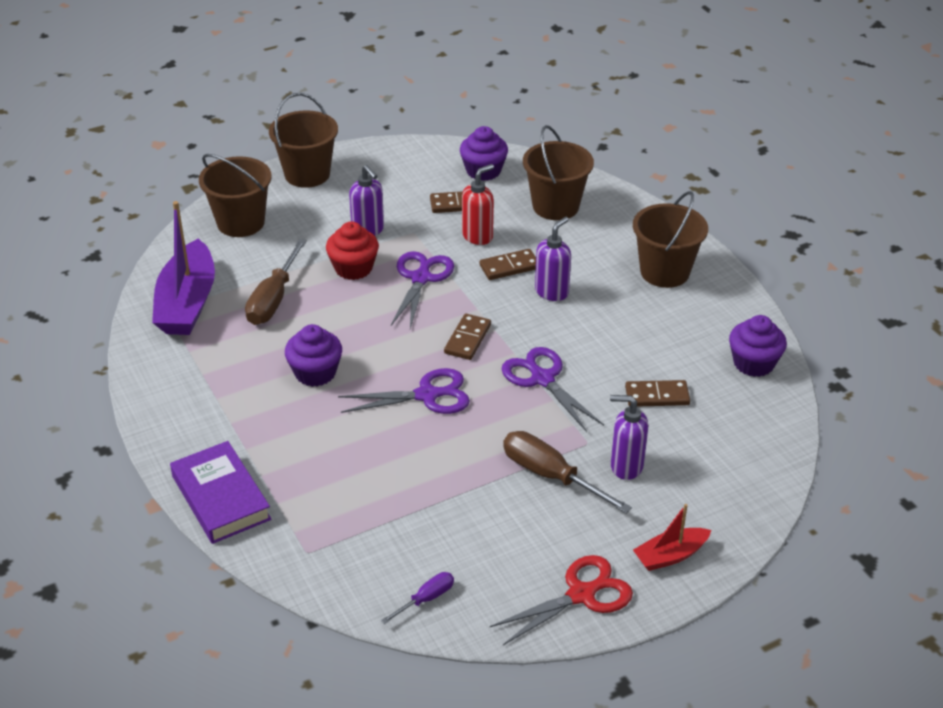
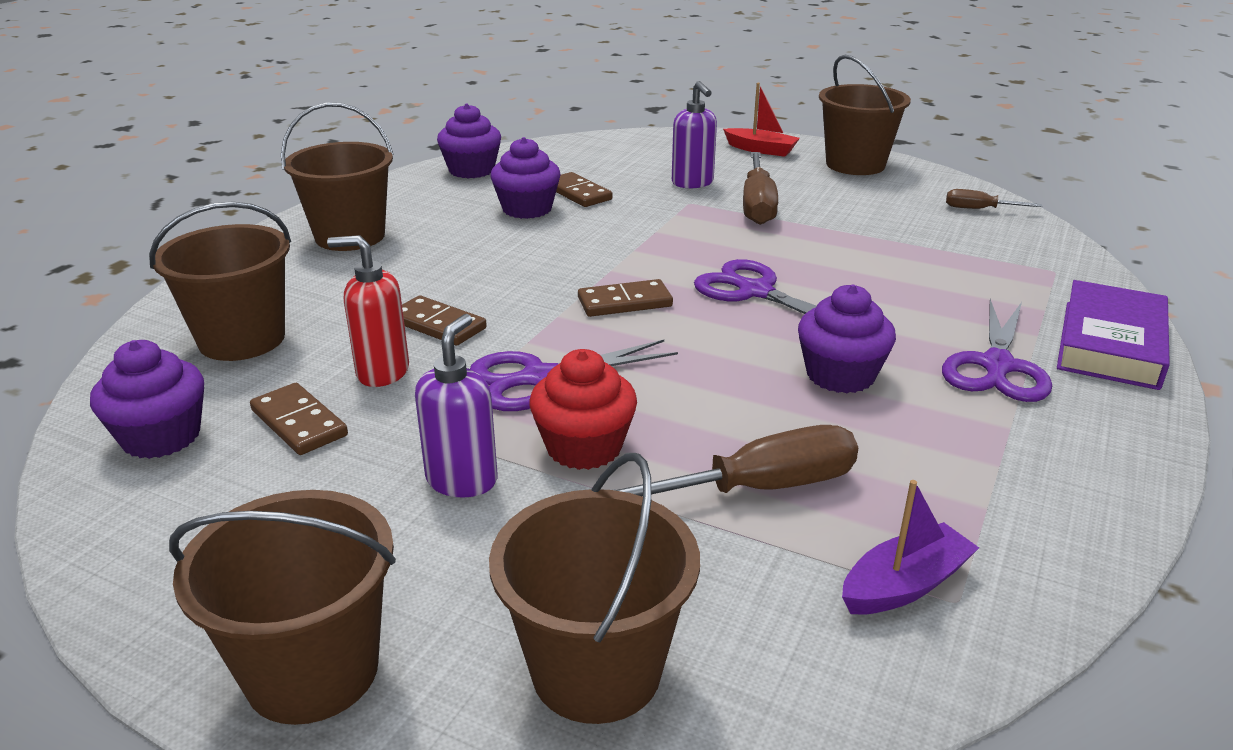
camera: 125 degrees left, 10 degrees down
(187, 303) = (904, 585): purple boat -> purple boat, size x0.52
(426, 599) = (979, 209): purple screwdriver -> brown screwdriver
(542, 378) = (631, 244): purple scissors -> purple scissors (996, 366)
(552, 292) = (464, 283): purple soap dispenser -> none
(582, 594) = (855, 164): red scissors -> brown bucket
(647, 359) = (527, 209): none -> purple cupcake

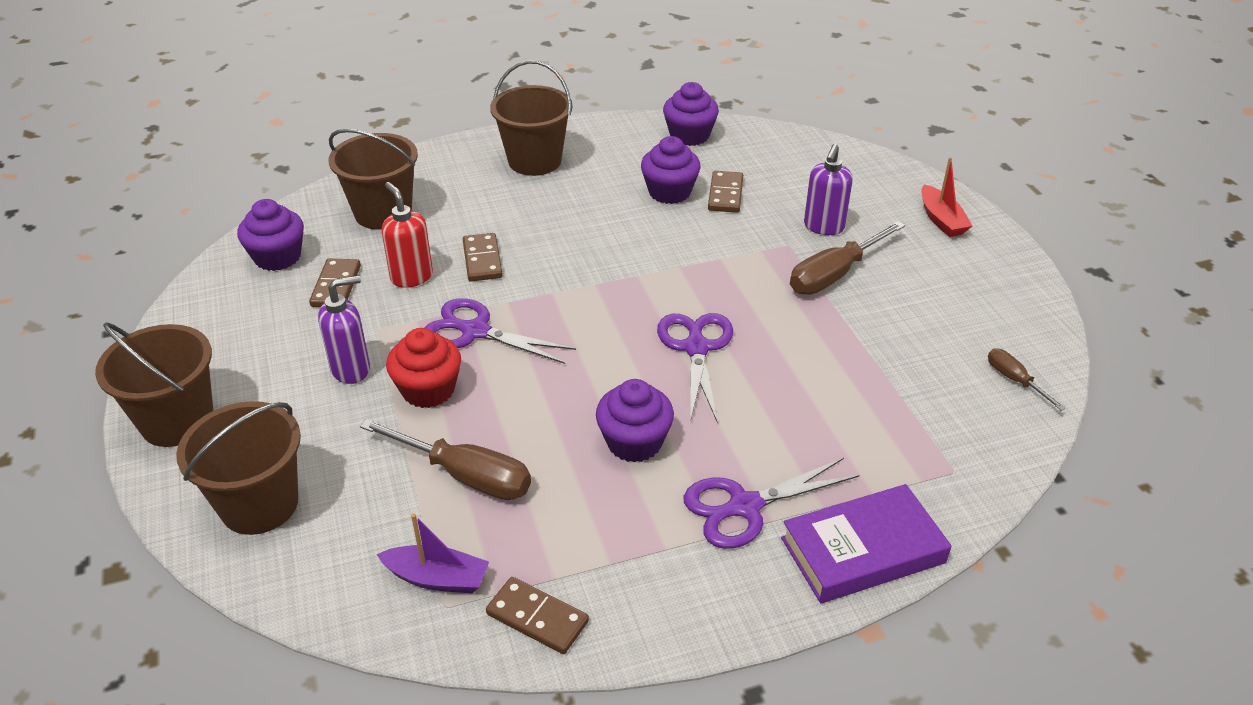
camera: 45 degrees right, 10 degrees up
(624, 302) = (604, 306): brown domino -> brown domino (537, 617)
(855, 164) = (995, 277): brown bucket -> none

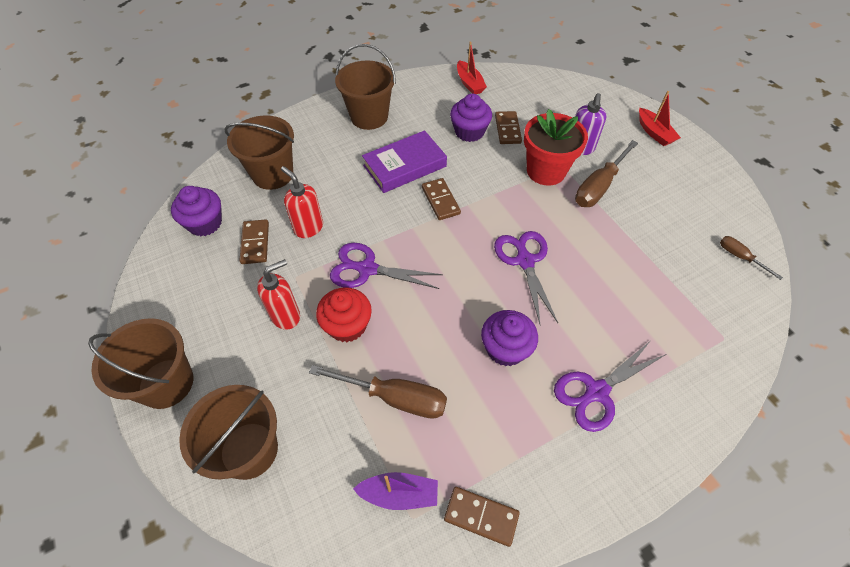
camera: 10 degrees left, 15 degrees up
(351, 369) = (286, 316): purple soap dispenser -> red soap dispenser
(482, 260) = (355, 206): brown domino -> brown domino (440, 200)
(689, 135) = (469, 83): purple cupcake -> red boat
(763, 248) = (546, 171): none -> red flower pot
(863, 550) = (685, 416): purple book -> purple book (405, 166)

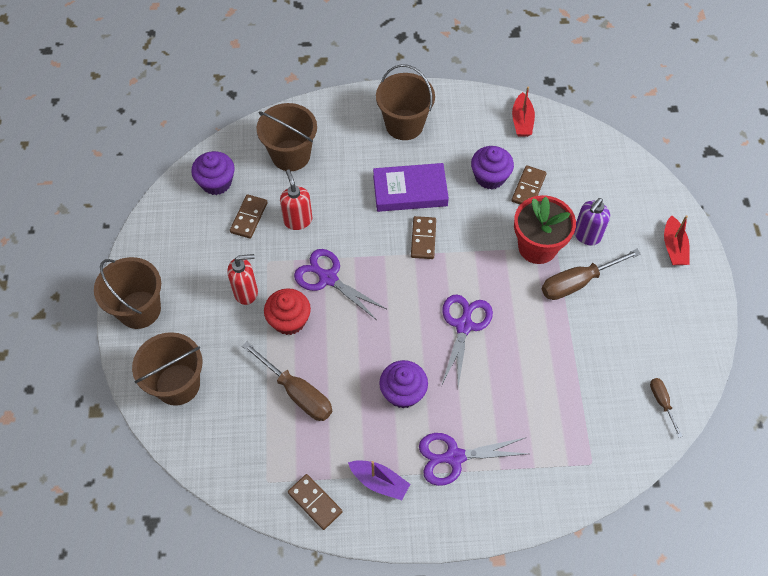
camera: 25 degrees right, 5 degrees up
(399, 494) = (266, 461): purple boat -> purple boat (379, 482)

